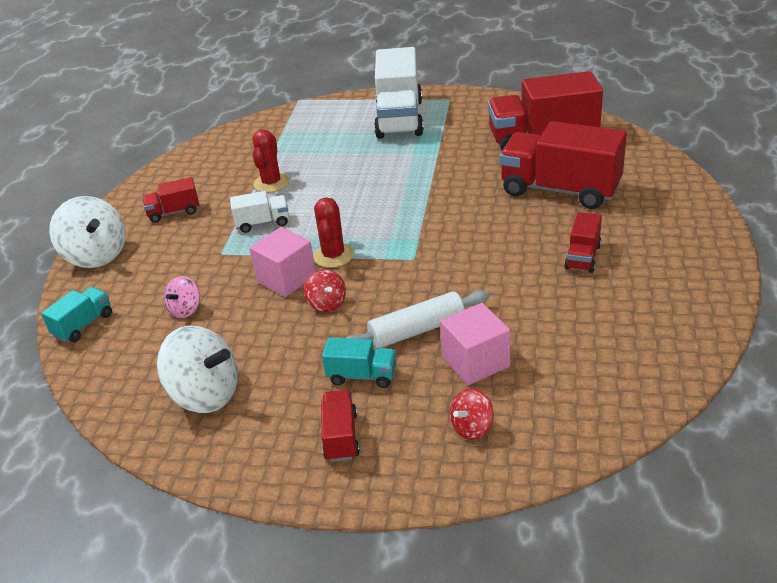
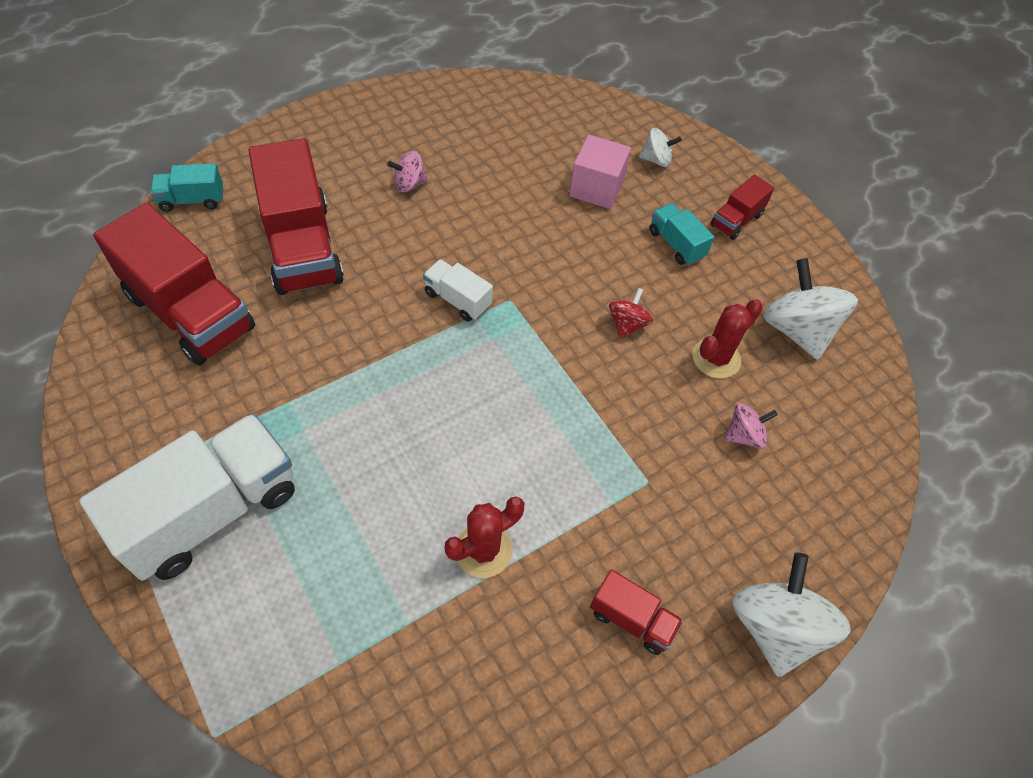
camera: 140 degrees left, 20 degrees up
(83, 325) = (851, 512): turquoise truck -> turquoise truck (192, 200)
(262, 223) = (566, 485): white truck -> white truck (457, 300)
(286, 278) = (627, 383): pink cube -> none
(333, 256) = (560, 369): red cactus -> red cactus (716, 358)
(417, 330) = (598, 241): white rolling pin -> none
(472, 427) = (656, 160): red spinning top -> white spinning top
(582, 257) = (409, 184): red truck -> pink spinning top

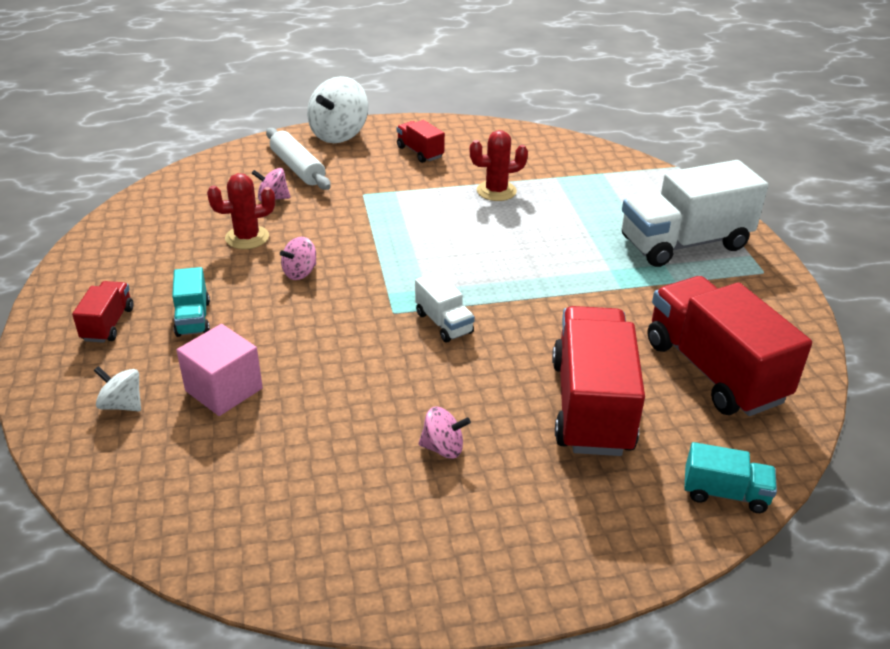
camera: 155 degrees left, 20 degrees down
(627, 324) = (300, 273): red spinning top -> pink spinning top
(736, 220) = (108, 324): red truck -> red truck turned 60 degrees counterclockwise
(764, 511) = (297, 168): none -> white rolling pin
(797, 330) = (160, 238): white spinning top -> none

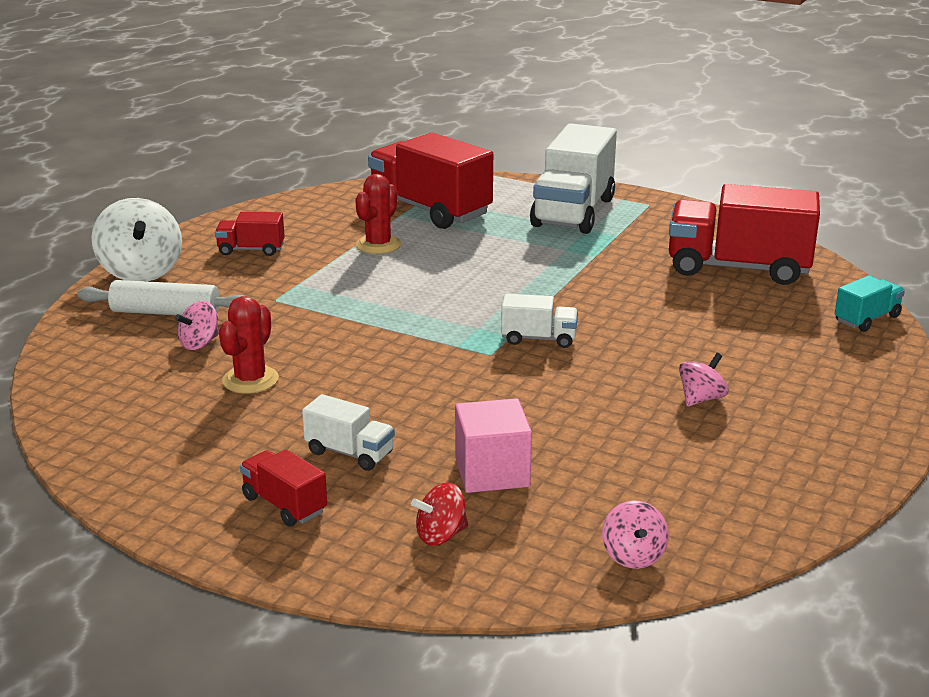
camera: 50 degrees left, 10 degrees down
(122, 405) = (441, 535): white spinning top -> red spinning top
(193, 318) = (349, 453): turquoise truck -> white truck
(300, 273) = (359, 374): pink spinning top -> pink spinning top (633, 556)
(591, 406) = (722, 324): red truck -> red truck (430, 210)

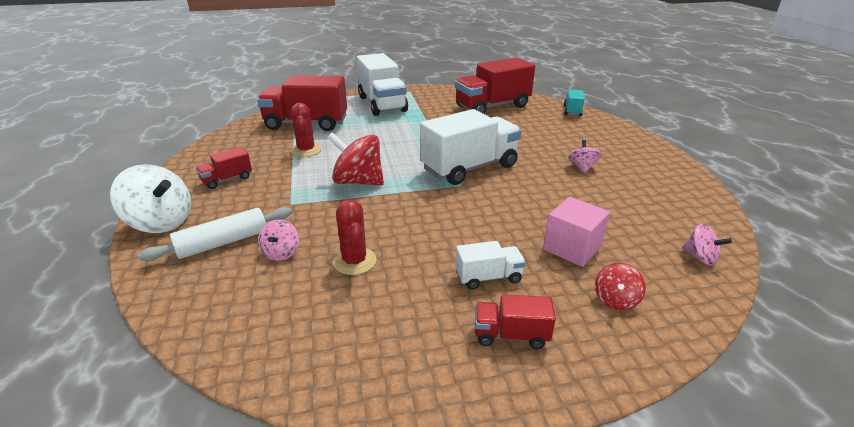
camera: 40 degrees left, 5 degrees up
(378, 303) = (358, 181): none -> red spinning top
(538, 339) = (469, 168): white truck -> white truck, size x2.10

